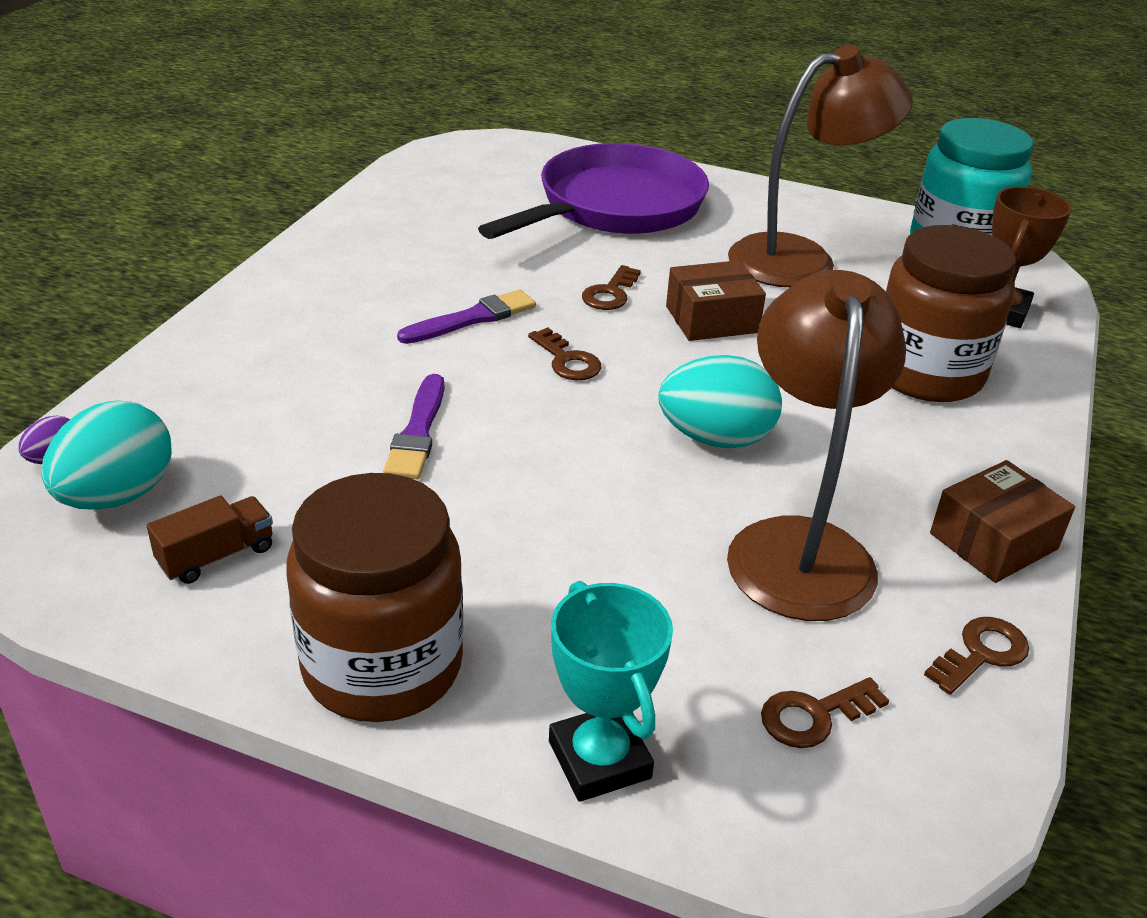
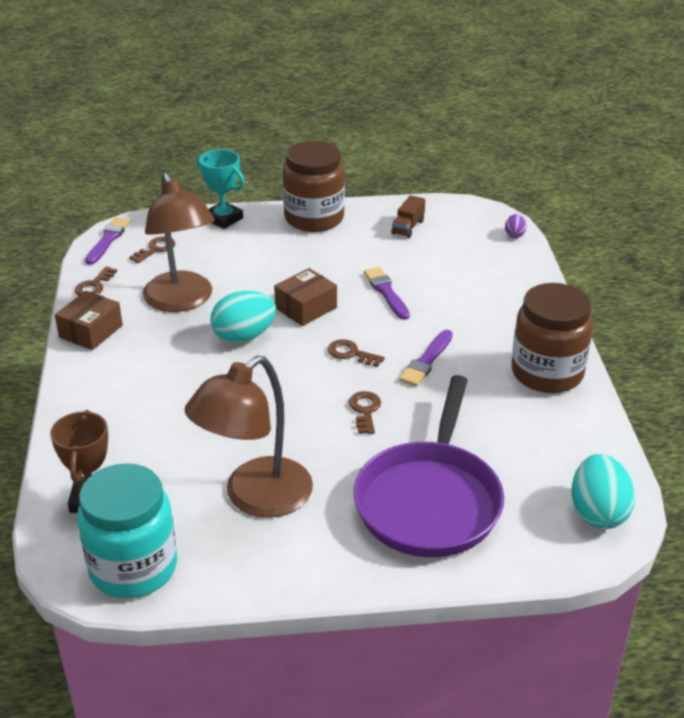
camera: 155 degrees right, 0 degrees up
(117, 496) = (471, 232): turquoise egg -> turquoise egg (598, 512)
(712, 319) = (289, 413): brown box -> brown box (306, 308)
(926, 374) = (138, 420): brown jar -> brown jar (547, 373)
(934, 802) = (108, 240): none -> purple brush

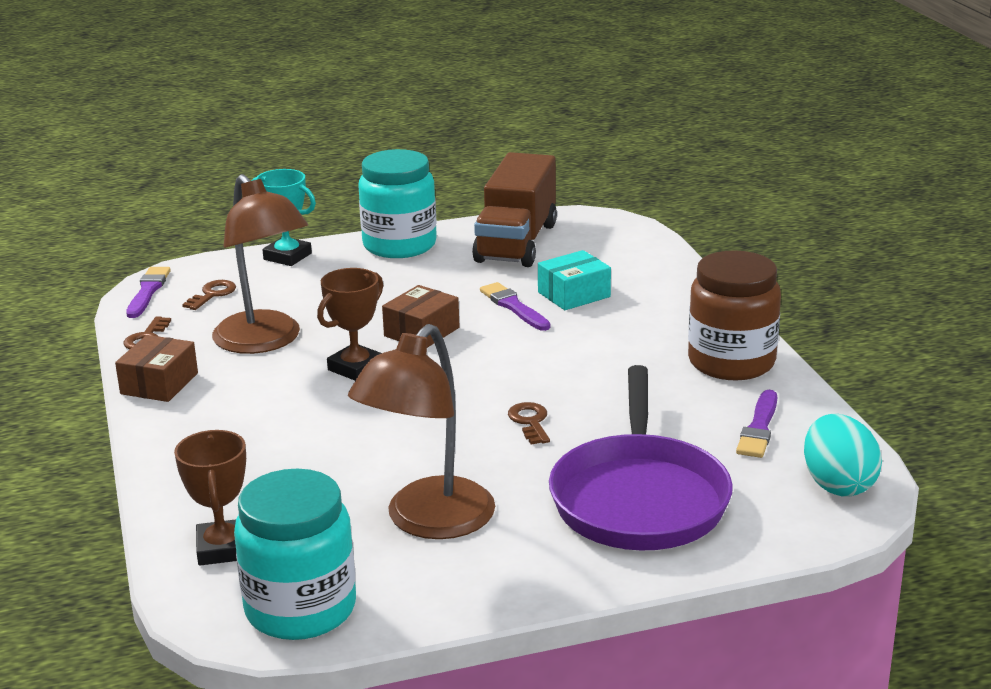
camera: 10 degrees left, 10 degrees down
(244, 337) = (355, 368): turquoise egg -> brown trophy
(314, 218) = (399, 245): brown jar -> turquoise jar
(351, 353) = (493, 369): brown key -> none
(408, 227) = (516, 242): brown truck -> brown truck, size x2.43
(426, 361) = (586, 366): purple brush -> purple brush (759, 428)
(438, 286) = (574, 294): none -> turquoise box
(514, 235) = (645, 237): purple egg -> none

